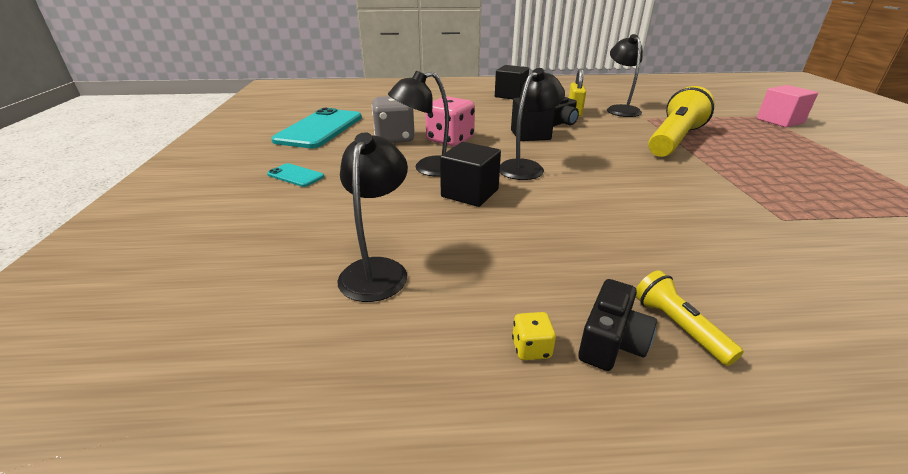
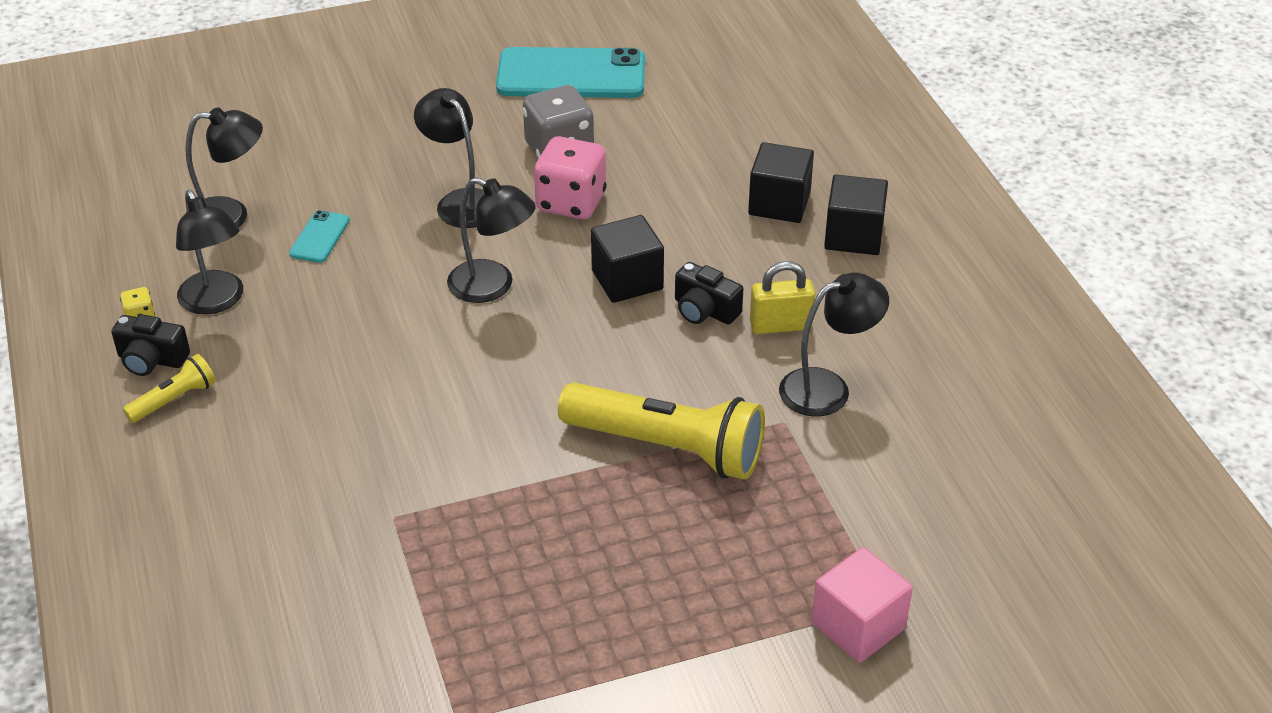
camera: 75 degrees right, 10 degrees up
(295, 175) = (409, 107): turquoise phone -> turquoise phone (320, 237)
(470, 193) = (398, 247): black cube -> black cube (779, 203)
(515, 287) = (216, 302): none -> black lamp

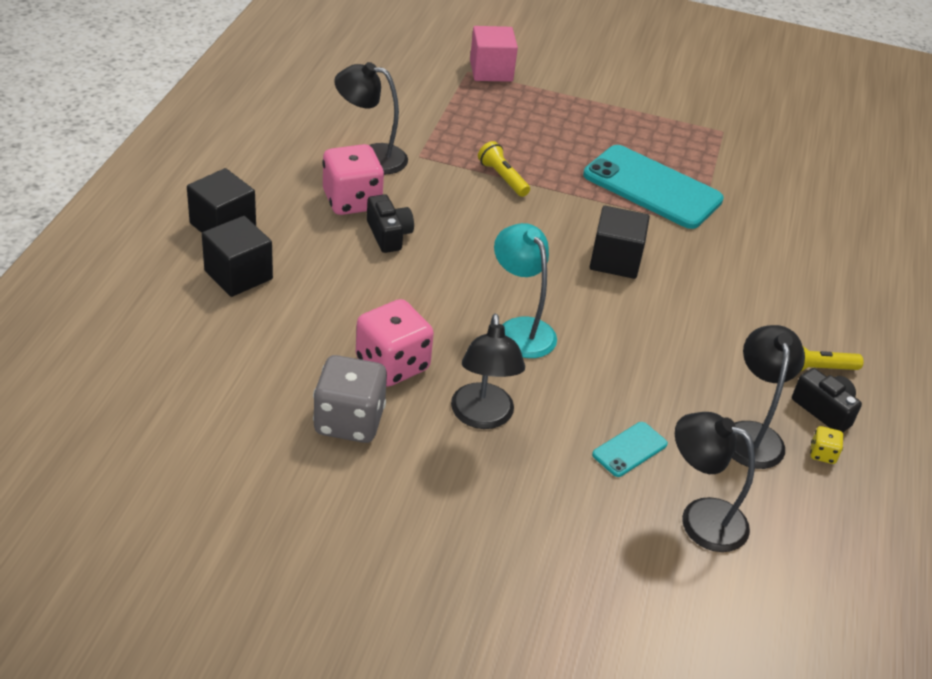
camera: 150 degrees left, 0 degrees up
(492, 286) = (520, 329): black lamp -> turquoise lamp
(571, 75) = (245, 504): turquoise phone -> turquoise phone (652, 187)
(627, 280) = (417, 281): black cube -> black cube (615, 260)
(667, 447) = (502, 178): yellow flashlight -> yellow flashlight, size x0.47
(780, 325) = (352, 201): yellow padlock -> pink dice

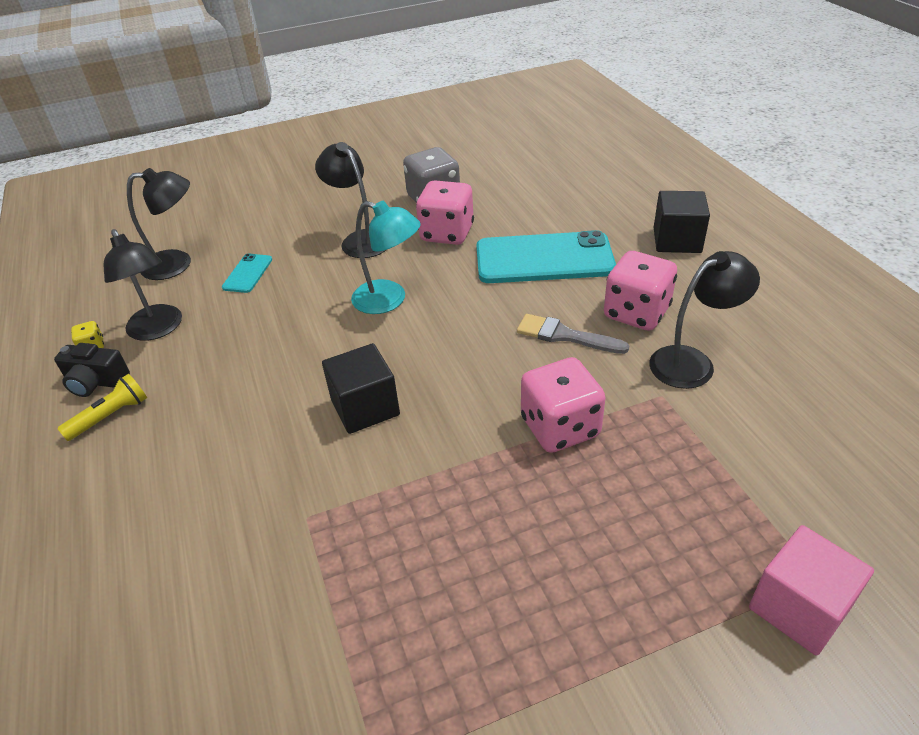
camera: 150 degrees right, 0 degrees up
(238, 275) = (611, 222): black cube -> none
(388, 235) = (569, 305): black camera -> none
(423, 219) = (565, 336): none -> grey brush
(502, 178) = (560, 427): yellow flashlight -> pink dice
(652, 187) = (399, 538): turquoise phone -> turquoise phone (544, 259)

